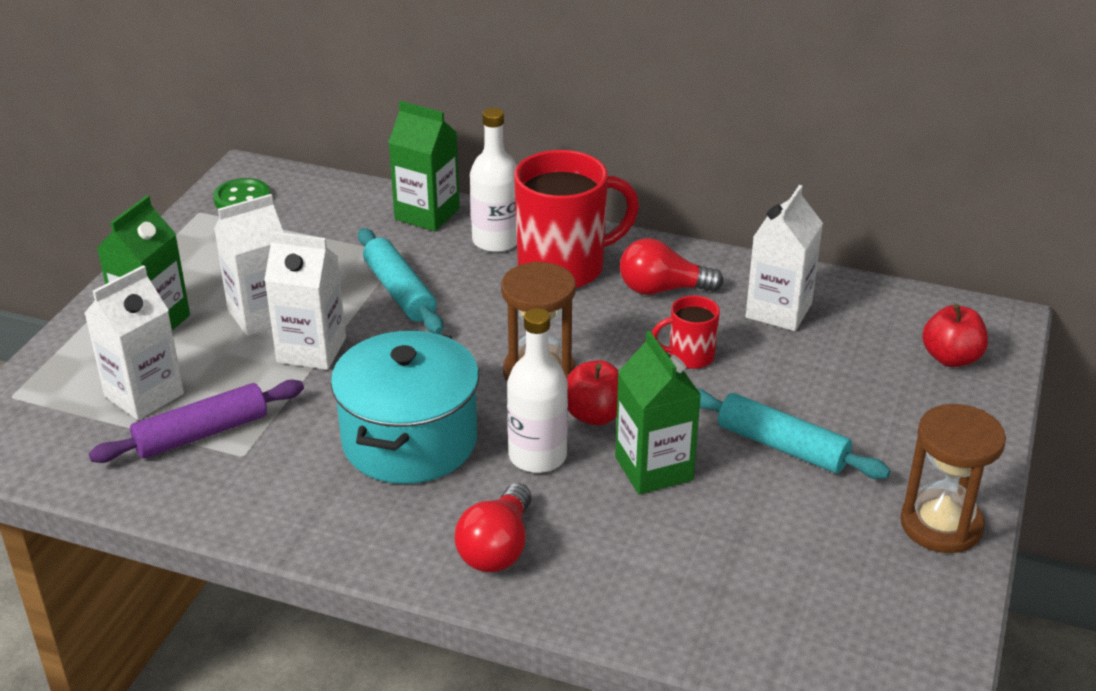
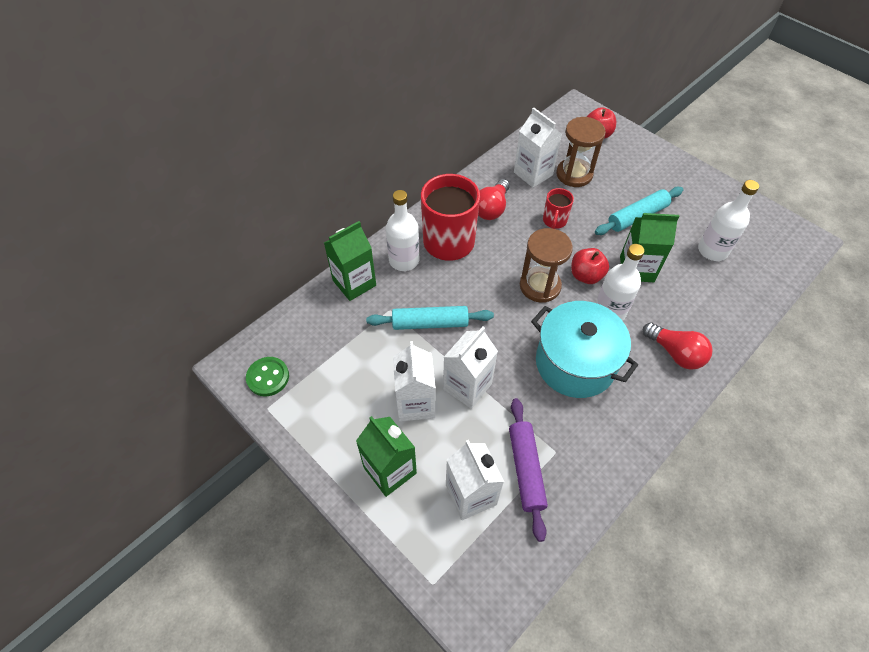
camera: 65 degrees left, 20 degrees up
(776, 557) = (712, 250): none -> white bottle
(941, 525) = (708, 189): brown hourglass -> brown hourglass (574, 174)

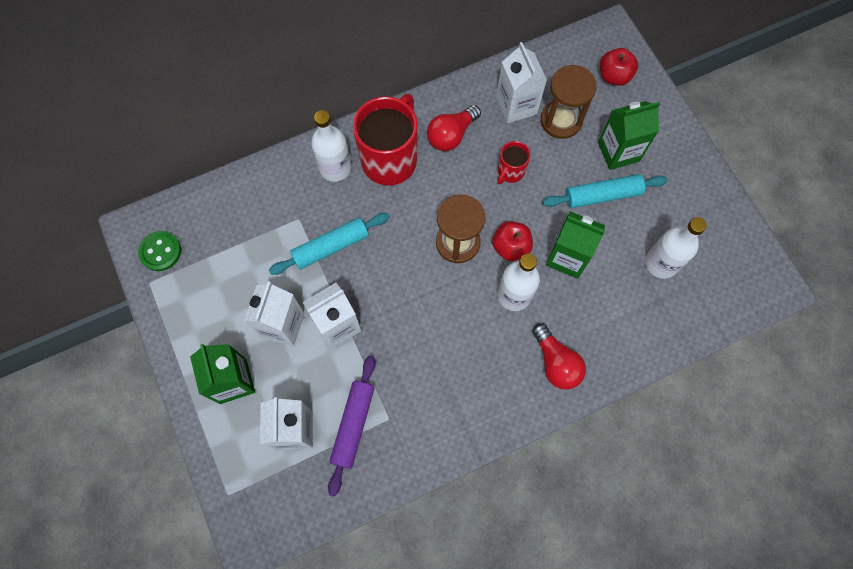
camera: 20 degrees right, 15 degrees up
(354, 283) = (276, 178): green carton -> green carton (618, 152)
(430, 323) = (331, 247): turquoise rolling pin -> turquoise rolling pin turned 45 degrees counterclockwise
(575, 363) = (451, 338): turquoise pot -> none

